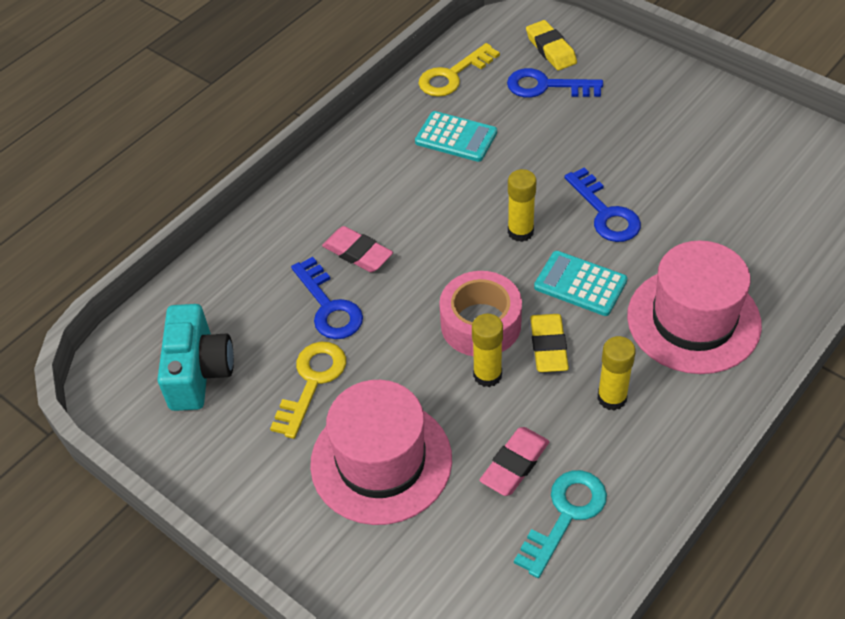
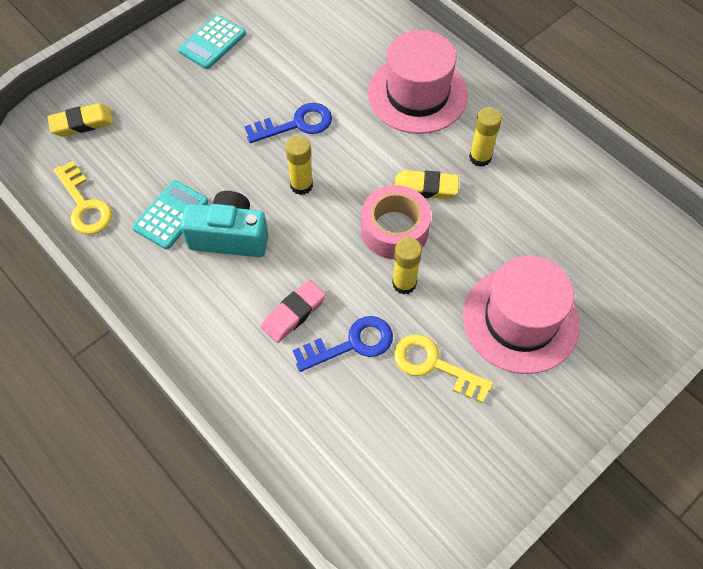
camera: 85 degrees left, 10 degrees up
(199, 372) = (408, 464): turquoise camera -> turquoise camera (229, 237)
(487, 375) = (447, 233): yellow glue stick -> yellow glue stick (404, 283)
(514, 464) = (532, 229): pink eraser -> none
(546, 86) = (130, 135): blue key -> none
(565, 515) = (577, 205): turquoise key -> none
(580, 284) = (367, 155): turquoise calculator -> turquoise calculator (212, 42)

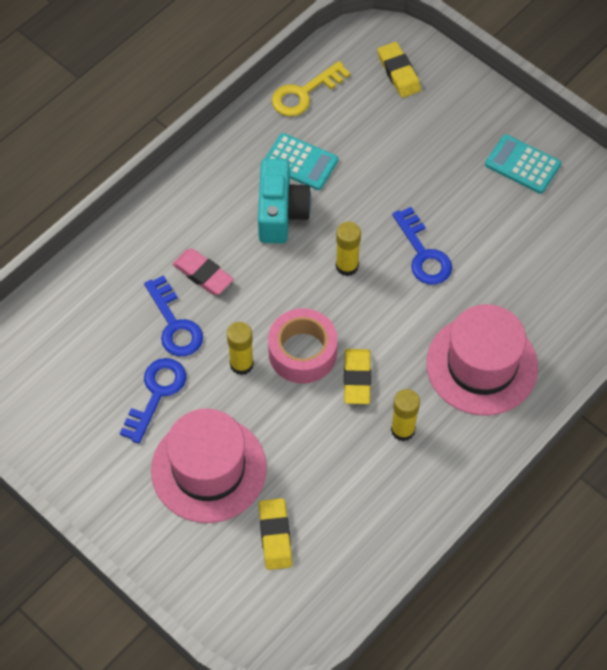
camera: 85 degrees right, 0 degrees up
(434, 365) = (156, 394): yellow key -> blue key
(589, 266) = (275, 536): none -> yellow eraser

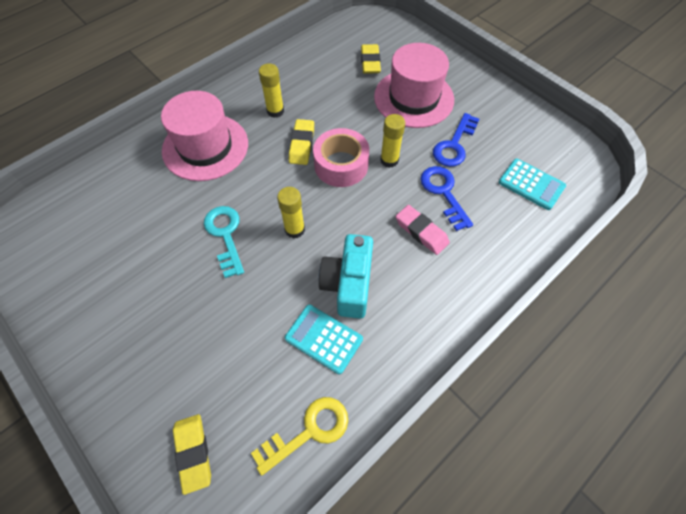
camera: 175 degrees left, 0 degrees up
(423, 254) = (225, 235): blue key -> turquoise key
(522, 165) = (101, 317): turquoise calculator -> turquoise calculator (531, 184)

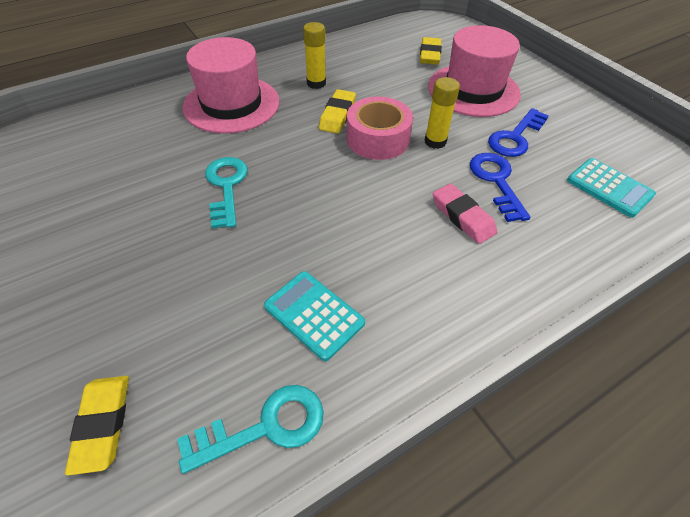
camera: 10 degrees right, 10 degrees down
(294, 229) = (308, 192): yellow glue stick -> none
(309, 431) = (265, 426): yellow key -> turquoise key
(348, 284) = (359, 259): turquoise camera -> none

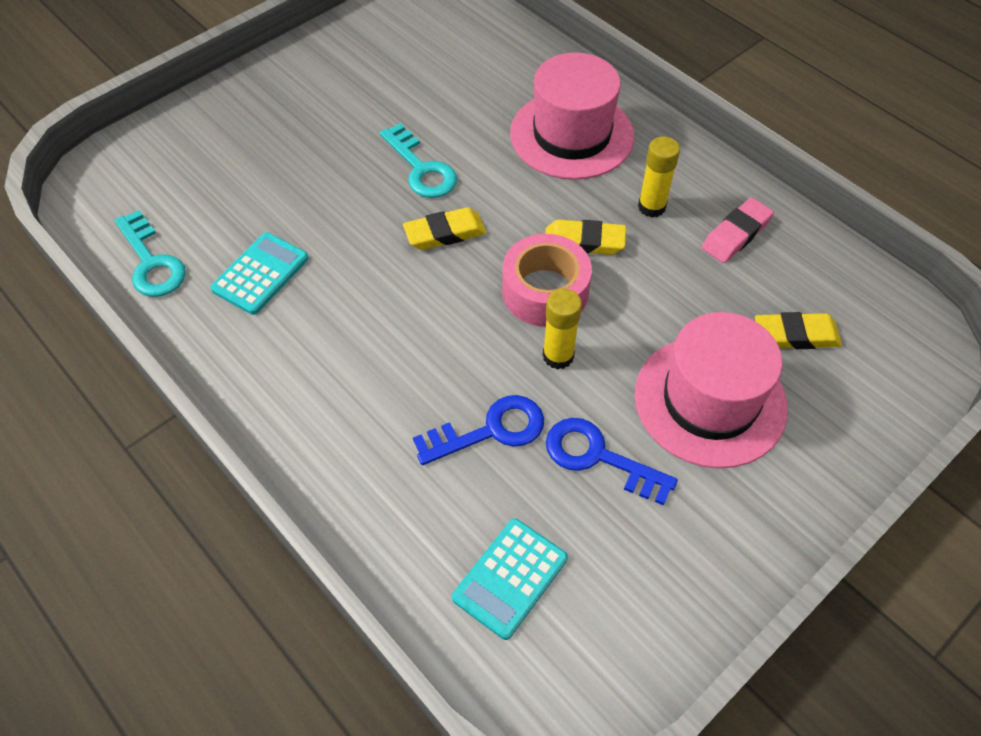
camera: 80 degrees right, 5 degrees up
(103, 424) = (154, 167): yellow eraser -> yellow eraser (445, 233)
(226, 186) = (421, 168): turquoise key -> turquoise key turned 75 degrees clockwise
(462, 217) = (415, 393): pink eraser -> pink eraser (736, 234)

